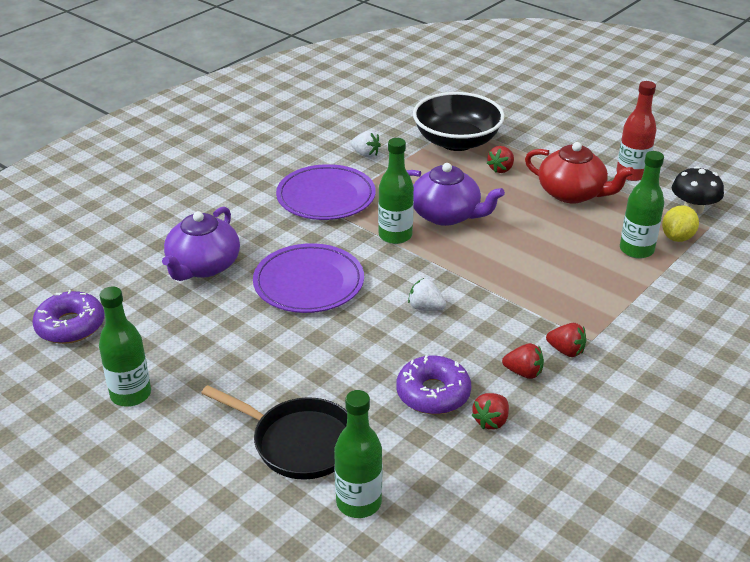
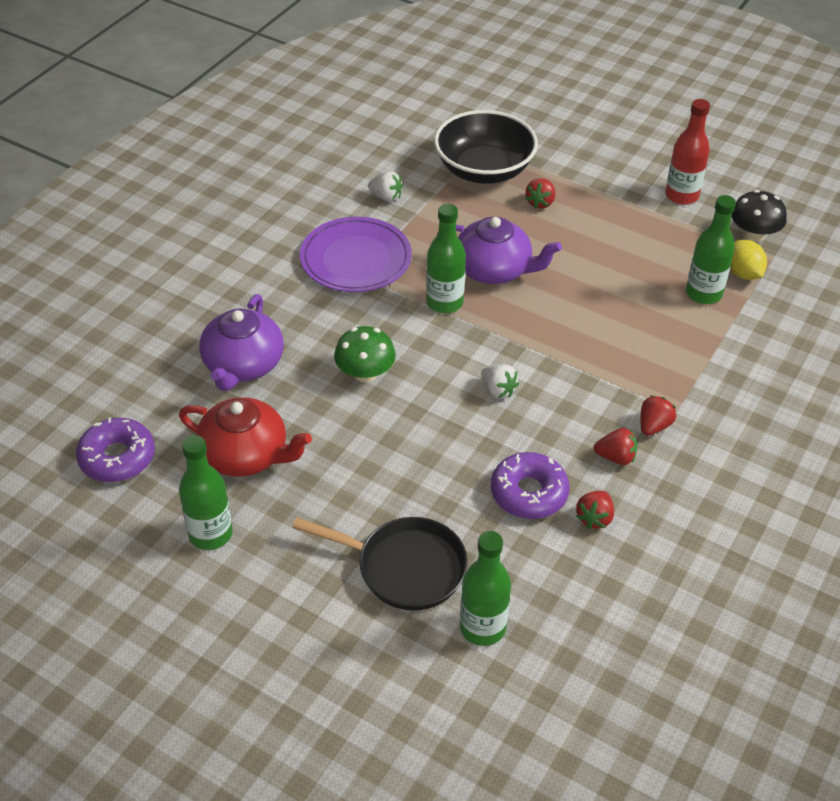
camera: 10 degrees left, 10 degrees up
(308, 283) = (365, 373): purple plate -> green mushroom
(425, 307) = (498, 390): white strawberry -> white strawberry turned 150 degrees counterclockwise
(566, 351) = (653, 426): red strawberry -> red strawberry turned 75 degrees counterclockwise
(572, 193) = (623, 227): red teapot -> red teapot (246, 455)
(677, 237) = (742, 273): yellow lemon -> yellow lemon turned 45 degrees counterclockwise

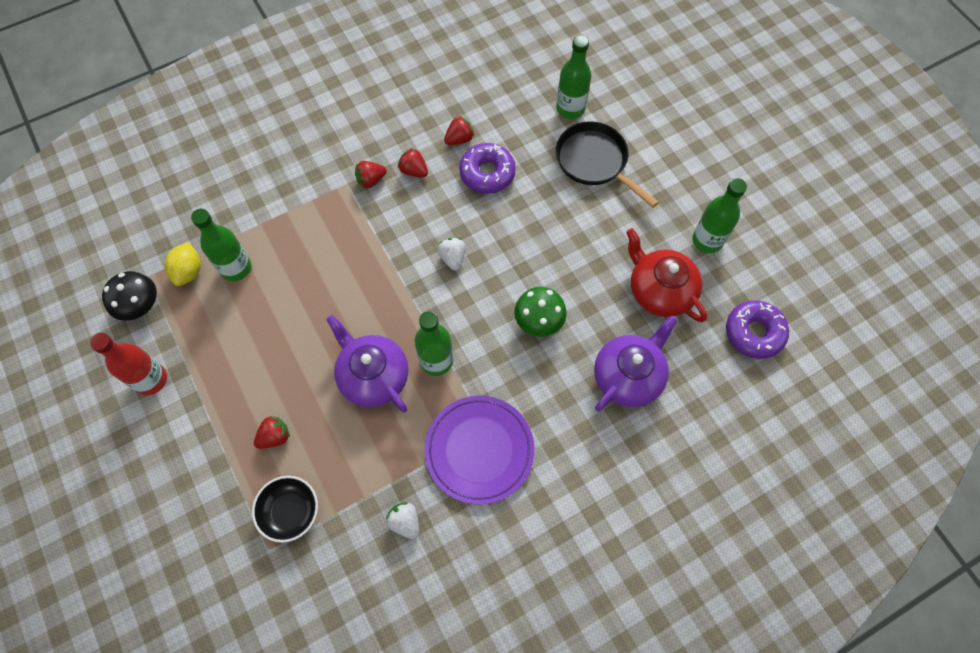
camera: 150 degrees left, 20 degrees up
(484, 170) = (290, 511): black bowl -> black bowl, size x0.58

